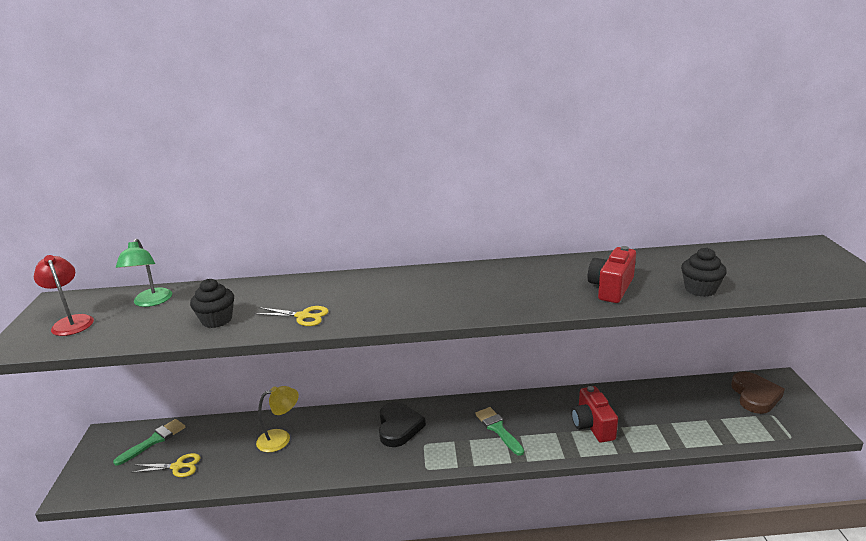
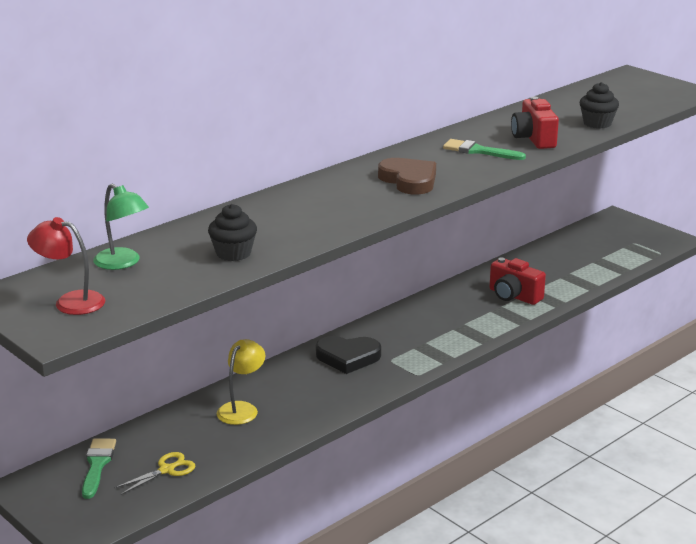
camera: 40 degrees left, 0 degrees up
(303, 316) = (313, 227): yellow scissors -> none
(398, 427) = (348, 357): black heart -> black heart turned 135 degrees clockwise
(498, 429) = (440, 326): green brush -> green brush (478, 151)
(755, 395) = (609, 233): brown heart -> brown heart (409, 180)

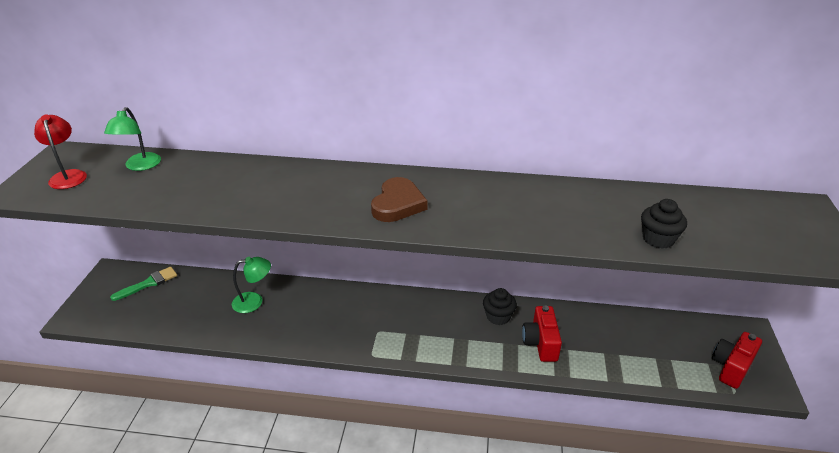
camera: 50 degrees right, 10 degrees up
(167, 470) = (161, 311): yellow scissors -> none
(233, 253) = (188, 195): black cupcake -> black cupcake (498, 316)
(242, 409) = (254, 301): yellow lamp -> green lamp
(348, 357) = (360, 310): black heart -> none
(478, 151) = (500, 208): green brush -> none
(533, 139) = (567, 222): red camera -> red camera (731, 367)

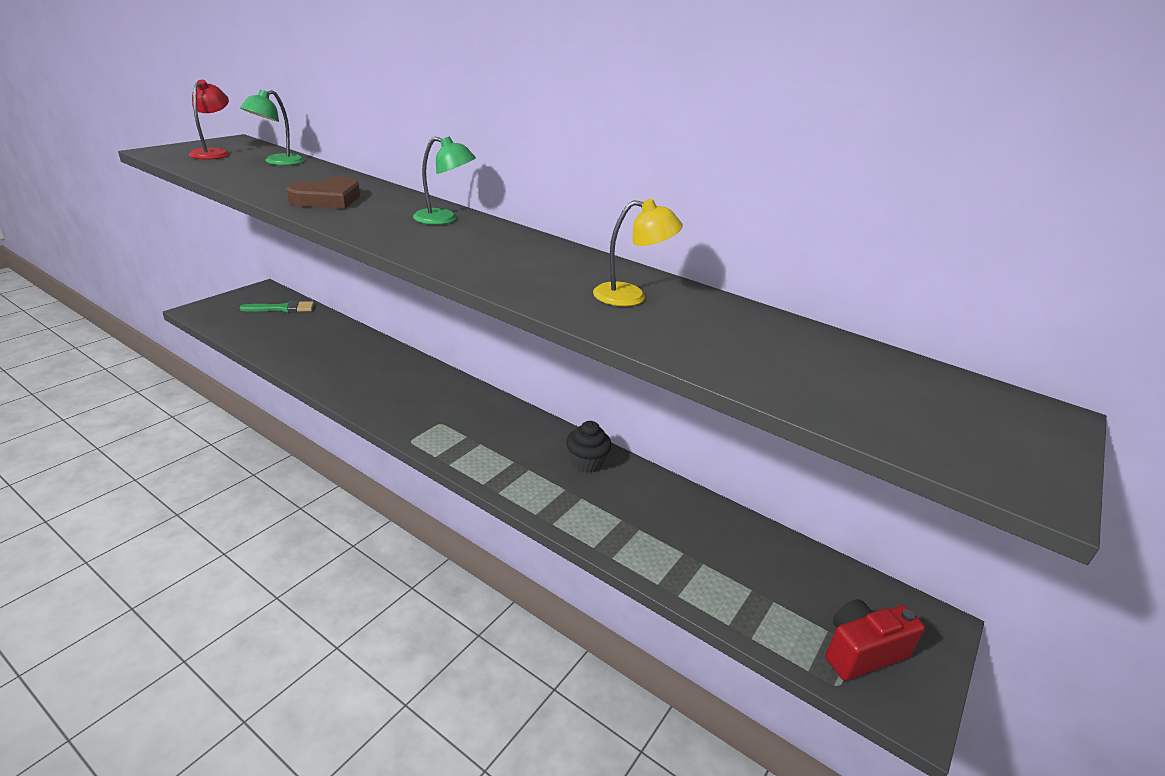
camera: 25 degrees right, 5 degrees down
(254, 301) = (353, 354): green lamp -> green lamp (444, 219)
(398, 204) = (462, 246): brown heart -> brown heart (327, 199)
(540, 343) = (611, 508): red camera -> none
(546, 206) = (631, 296): none -> yellow lamp
(658, 239) = (740, 367): black cupcake -> none

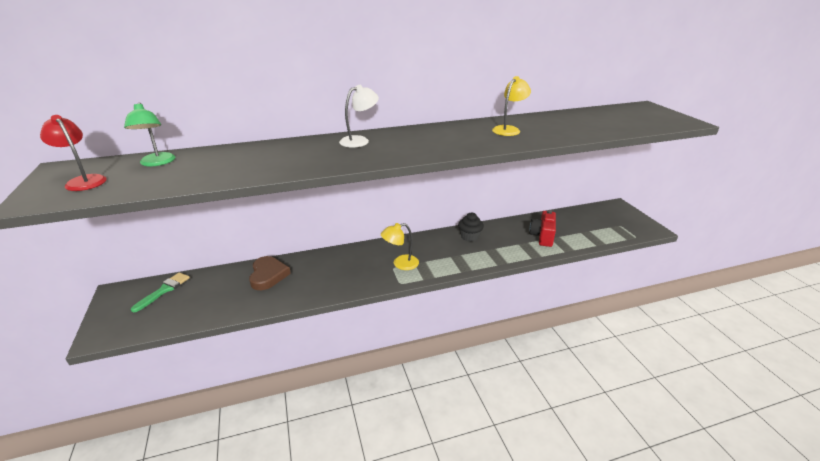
camera: 50 degrees left, 0 degrees up
(327, 199) = (276, 162): brown heart -> brown heart (268, 275)
(444, 219) = (359, 140): green lamp -> white lamp
(454, 426) = (400, 264): none -> yellow lamp
(862, 652) = (623, 225): red camera -> red camera (542, 236)

